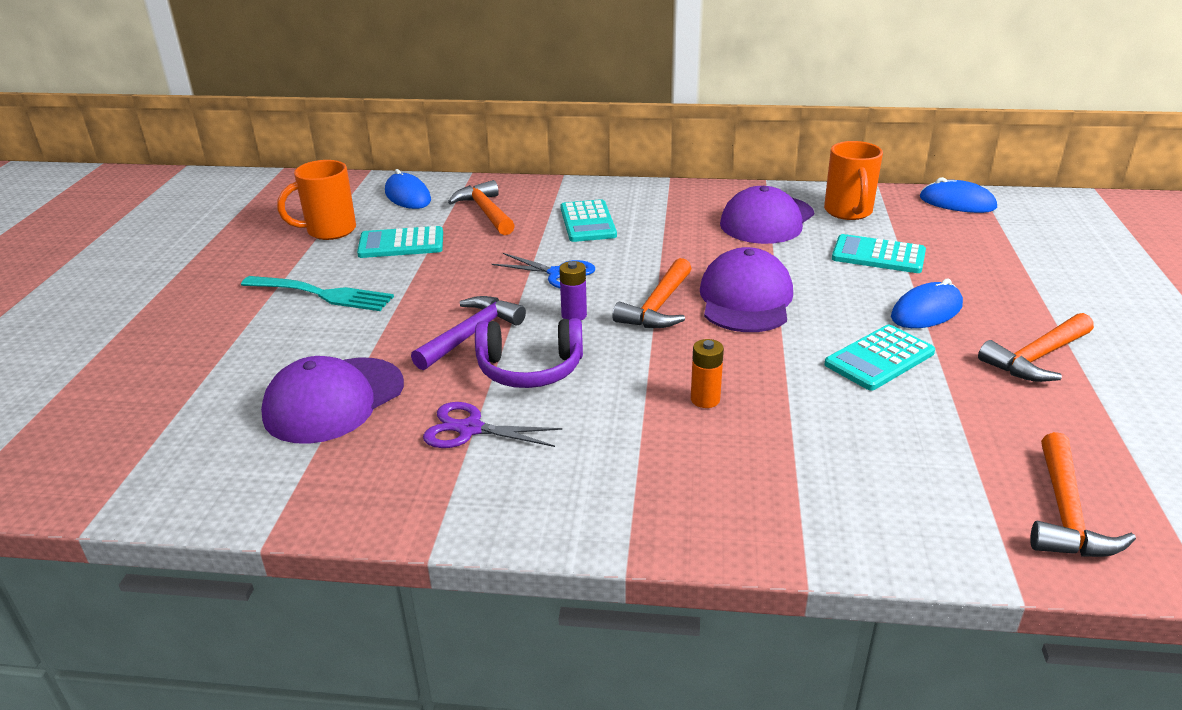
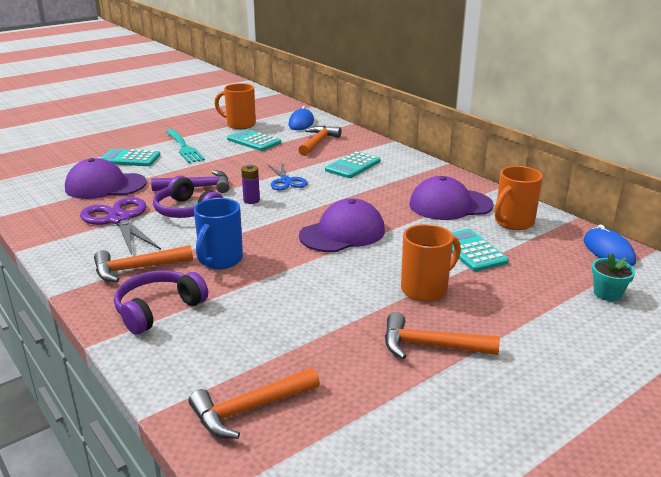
camera: 45 degrees right, 5 degrees down
(470, 429) = (119, 219): purple scissors -> purple scissors, size x1.60
(658, 307) = (294, 215): orange hammer -> orange hammer (137, 269)
(705, 399) = (220, 260): orange battery -> blue mug
(776, 492) = (158, 310): none -> purple headphones
(879, 358) = (340, 293): turquoise calculator -> turquoise calculator (130, 159)
(926, 311) = (425, 289): blue mouse -> orange mug
(1029, 239) = (607, 293): none -> turquoise flower pot

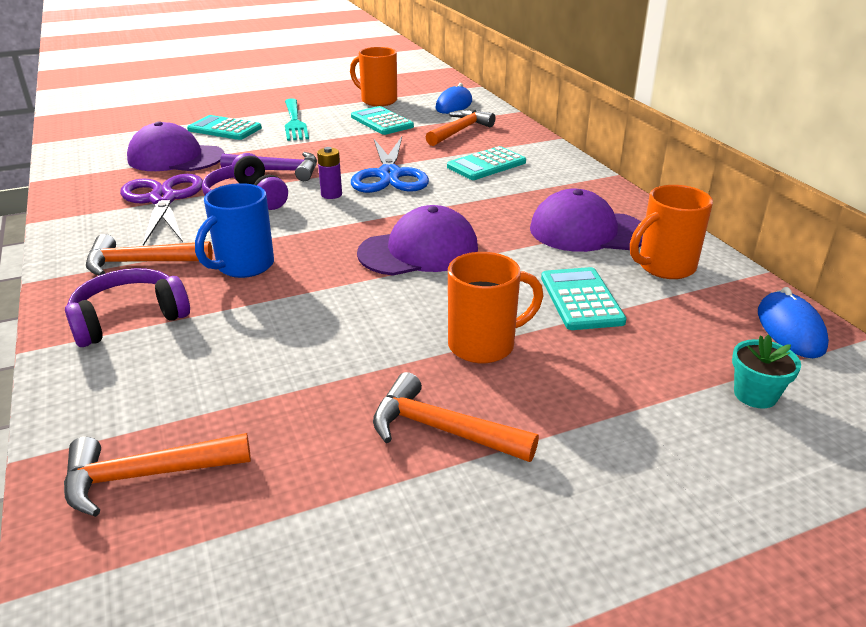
camera: 15 degrees right, 5 degrees up
(286, 181) = (389, 175): blue scissors -> blue scissors, size x1.60

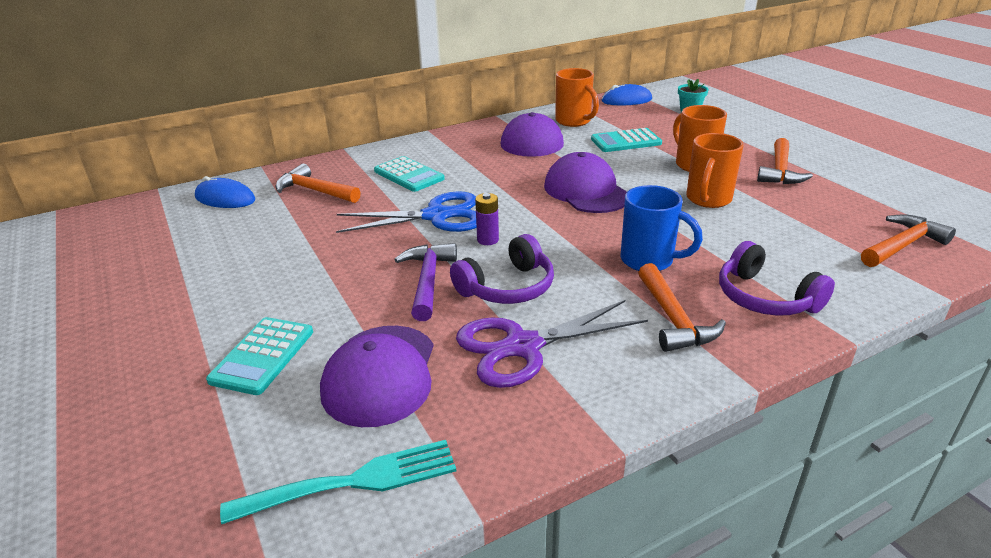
camera: 95 degrees left, 0 degrees up
(145, 476) = (902, 245): orange hammer -> orange hammer turned 105 degrees counterclockwise
(294, 122) = (249, 298): turquoise fork -> turquoise fork (353, 482)
(378, 101) = (183, 247): orange mug -> orange mug (708, 199)
(382, 122) = (271, 235): turquoise calculator -> none

